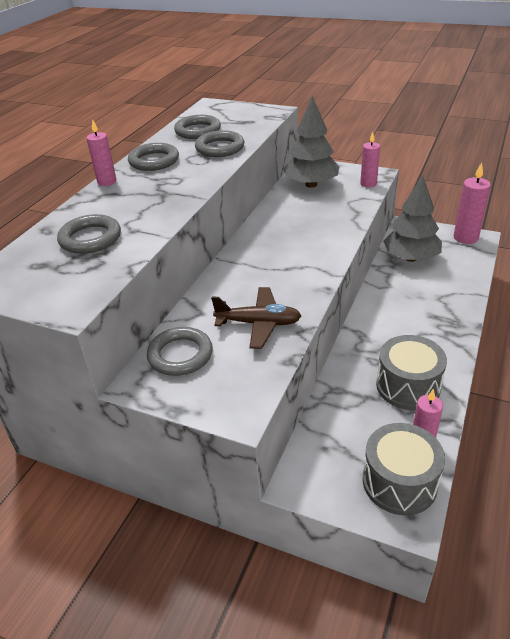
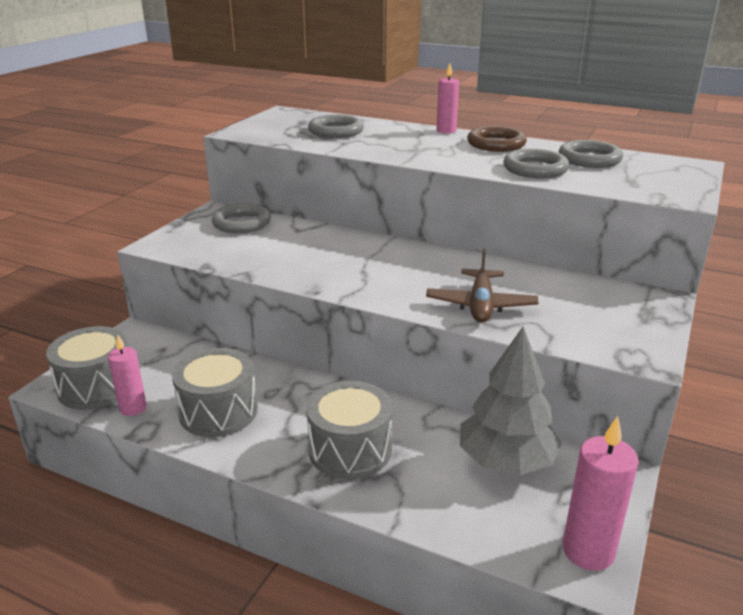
camera: 90 degrees right, 10 degrees down
(154, 161) = (496, 144): grey ring -> brown ring
(259, 323) = (268, 254): brown plane -> brown plane (480, 305)
(311, 184) = (588, 297): grey tree -> none
(368, 184) = (602, 345): pink candle -> none
(425, 315) = (350, 449): none -> grey drum

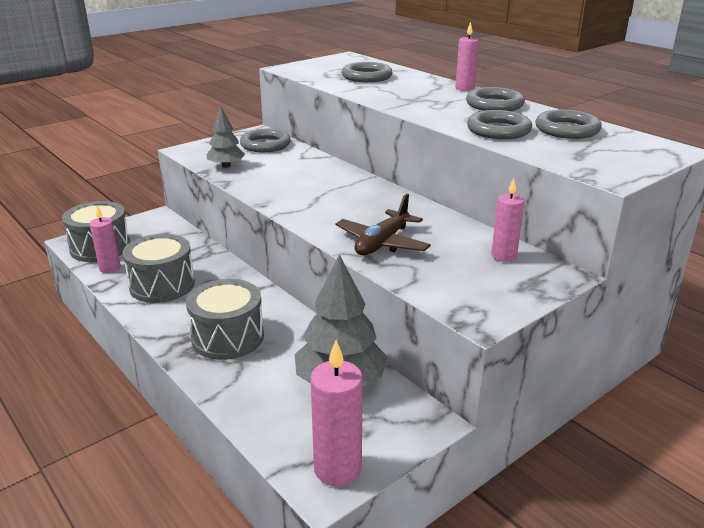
camera: 25 degrees right, 0 degrees up
(224, 255) = (226, 166): none -> grey tree
(496, 144) = (494, 105): brown ring -> grey ring
(597, 292) = (503, 256): none -> pink candle

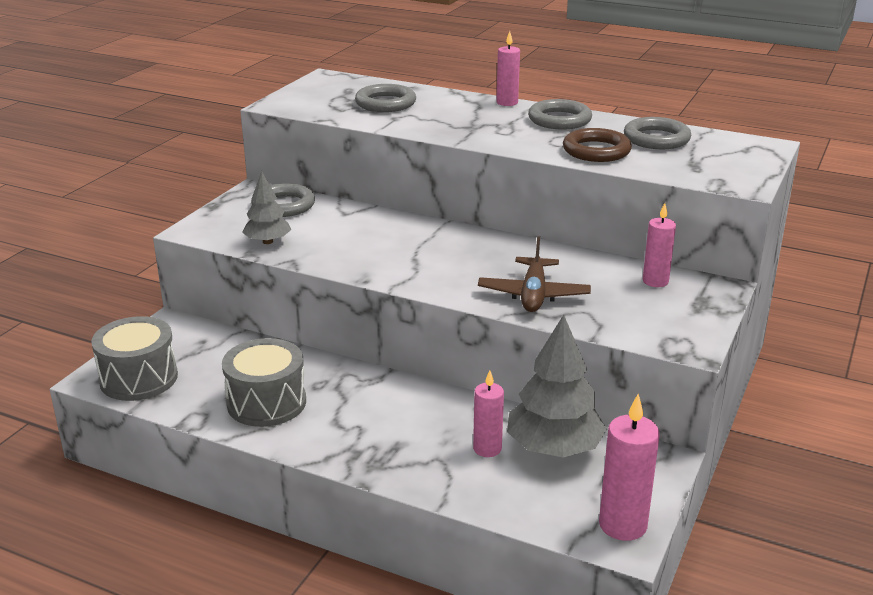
camera: 25 degrees left, 0 degrees up
(110, 268) = (179, 399): pink candle -> pink candle (487, 449)
(228, 337) = (400, 438): grey drum -> none
(498, 130) = (596, 151): grey ring -> brown ring

